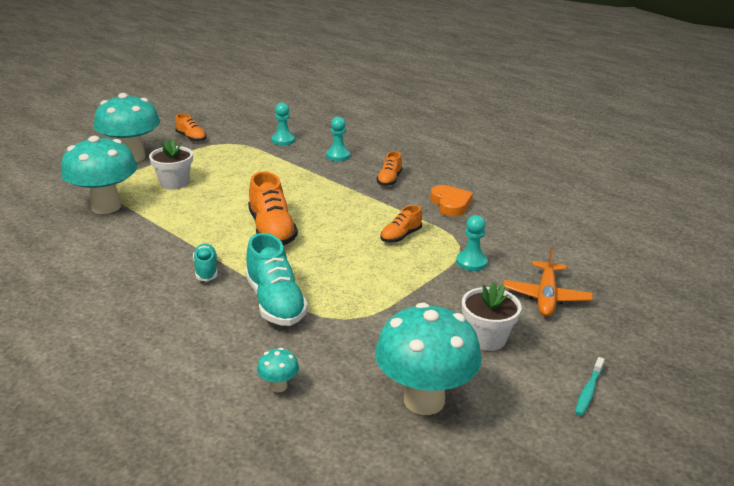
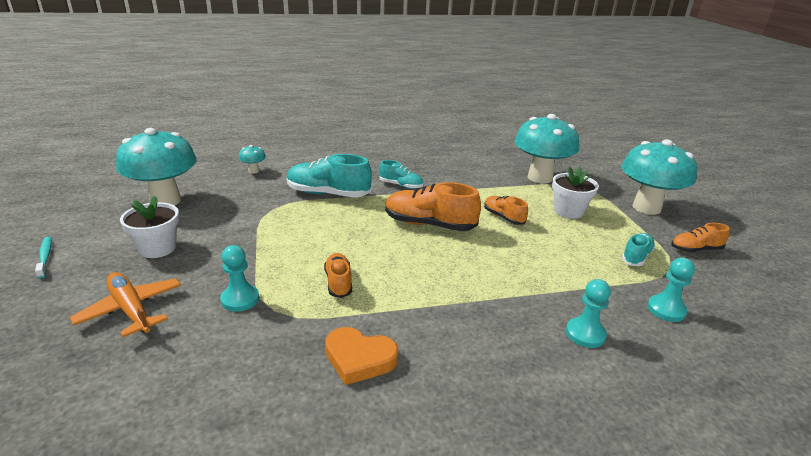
camera: 125 degrees right, 0 degrees up
(226, 153) = (636, 257): none -> turquoise shoe
(389, 180) = (473, 342): orange shoe -> orange shoe (503, 217)

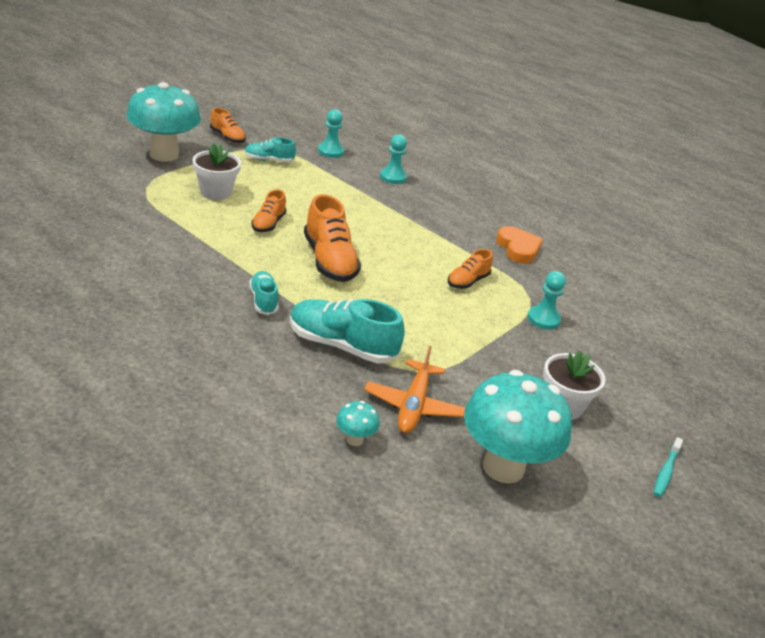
camera: 130 degrees left, 5 degrees up
(131, 309) = (621, 365): orange plane -> orange plane (413, 406)
(328, 194) = (341, 345): turquoise shoe -> turquoise shoe turned 135 degrees clockwise
(540, 177) = (143, 213): turquoise mushroom -> none

